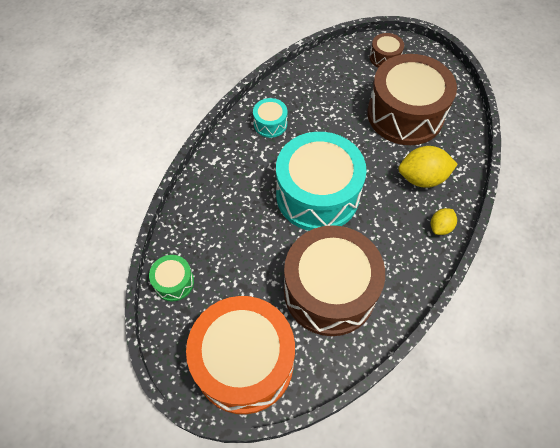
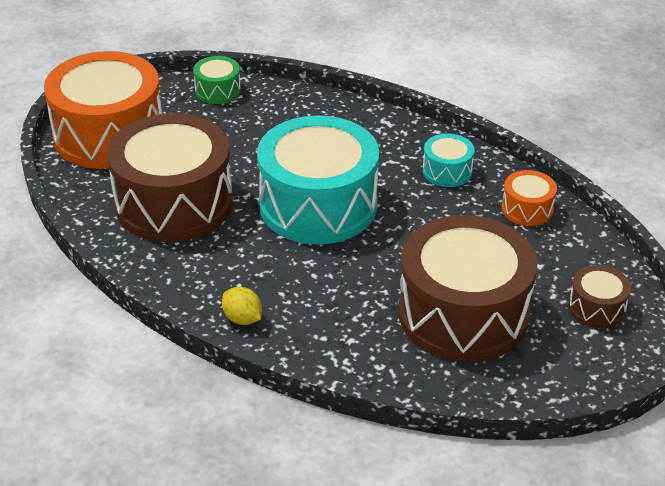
camera: 95 degrees right, 20 degrees down
(304, 84) = (527, 209): none -> orange drum
(422, 178) = (332, 313): yellow lemon -> none

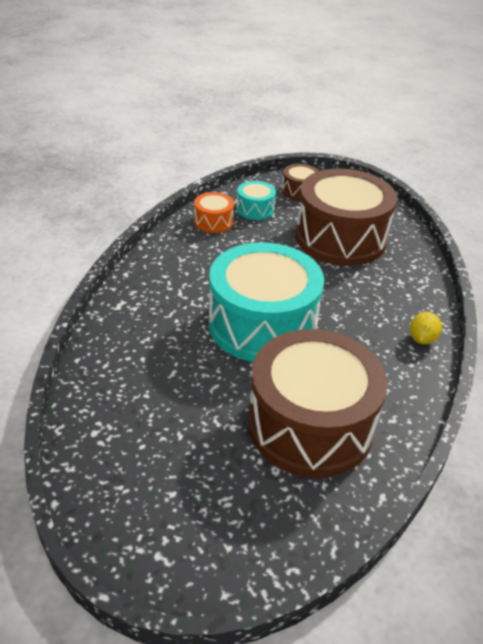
camera: 110 degrees left, 0 degrees up
(109, 135) = (217, 530): orange drum -> none
(218, 90) = (91, 446): green drum -> none
(447, 171) = (182, 262): turquoise drum -> turquoise drum (255, 209)

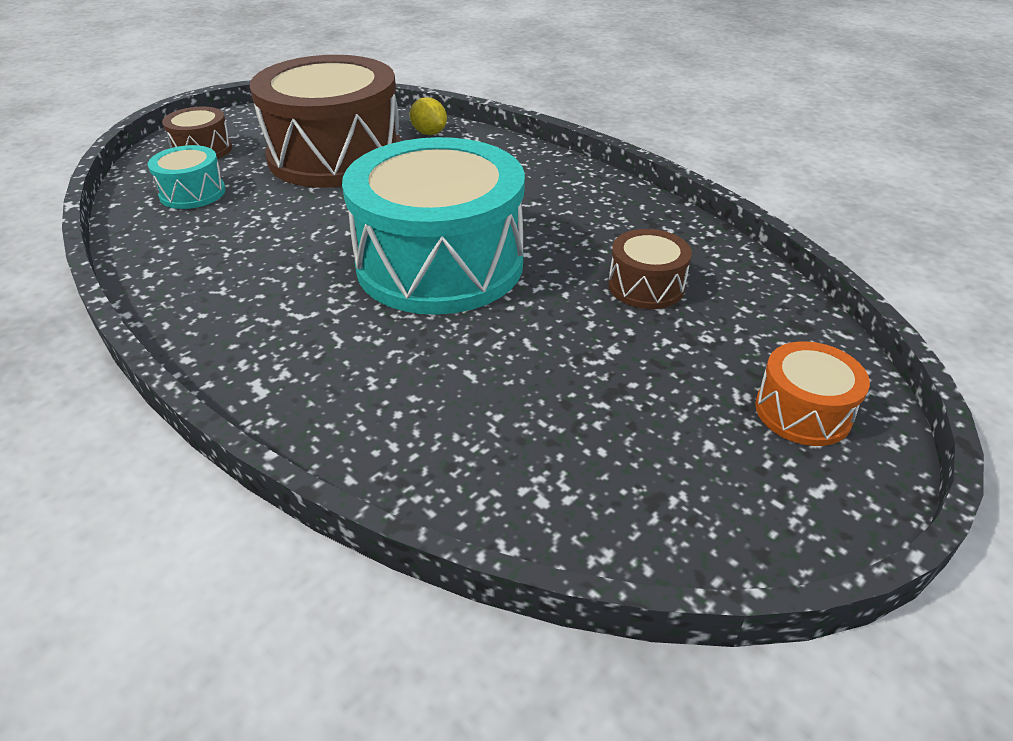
camera: 60 degrees left, 0 degrees up
(213, 222) = (171, 234): orange drum -> orange drum (803, 412)
(310, 425) = (646, 286): brown drum -> brown drum, size x0.44
(422, 339) = (559, 170): yellow lemon -> yellow lemon (429, 133)

